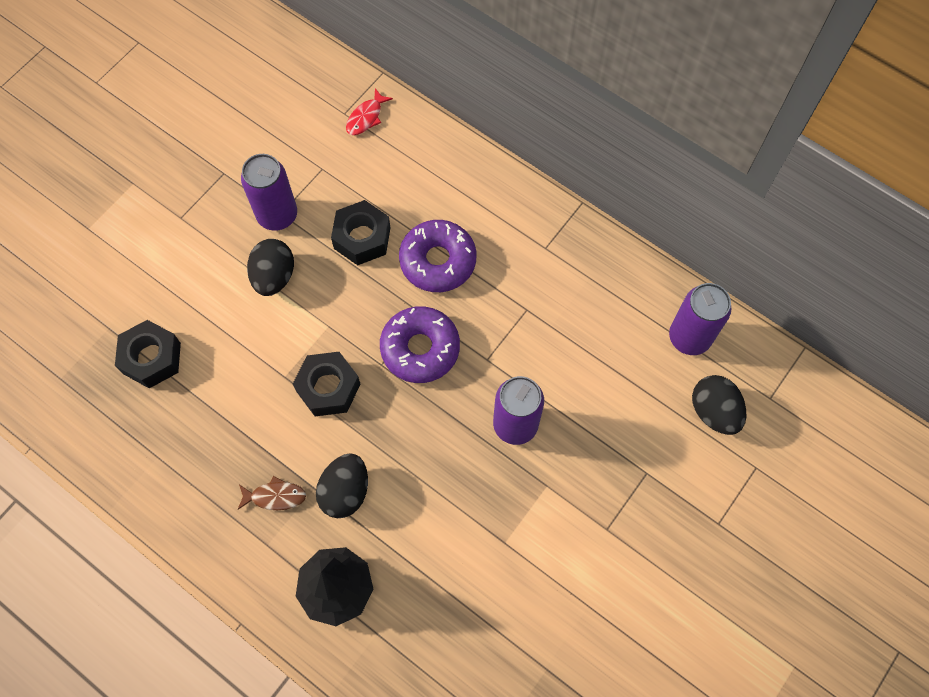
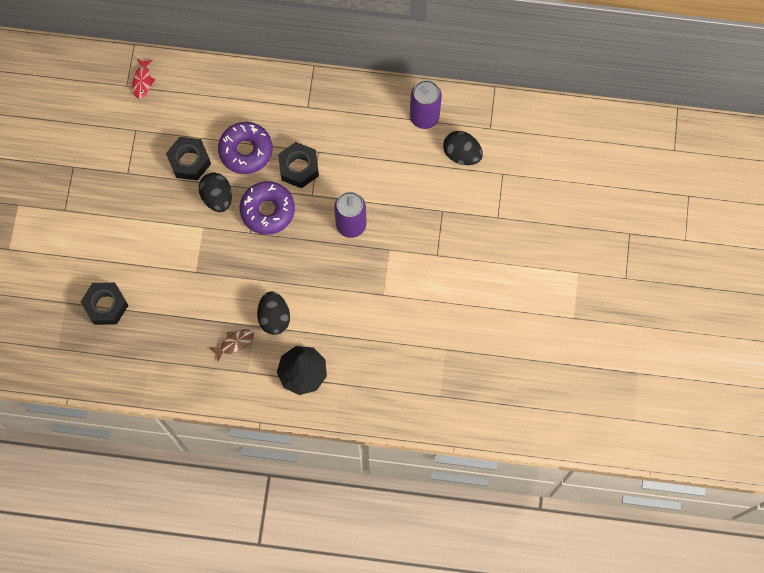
camera: 30 degrees left, 5 degrees up
(274, 276) = (149, 215): black egg -> black egg (217, 197)
(277, 215) = (126, 175): purple can -> none
(328, 388) = (226, 264): black nut -> black nut (299, 168)

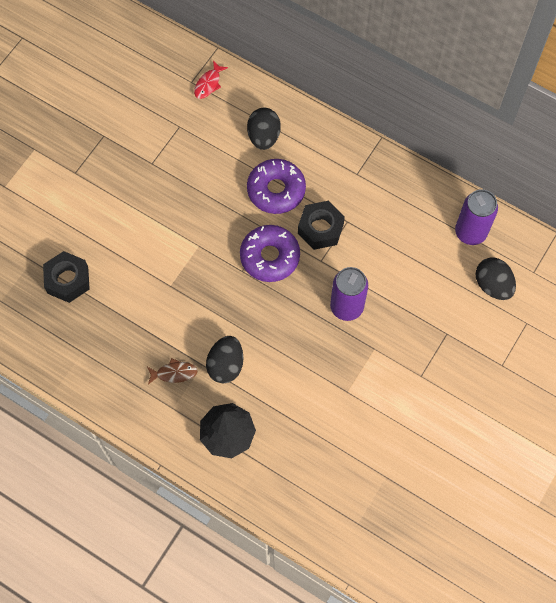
camera: 25 degrees right, 5 degrees down
(189, 161) = (216, 177): black nut -> none
(217, 197) = (226, 223): black egg -> black egg (264, 137)

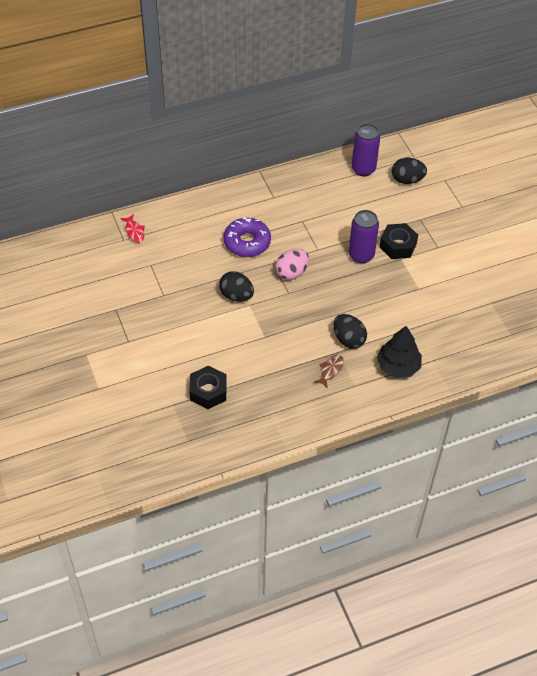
camera: 55 degrees left, 15 degrees down
(264, 137) = (202, 226): black egg -> black egg (236, 295)
(270, 257) = (291, 273): purple donut -> pink egg
(320, 229) = (295, 236): black nut -> black nut (398, 245)

